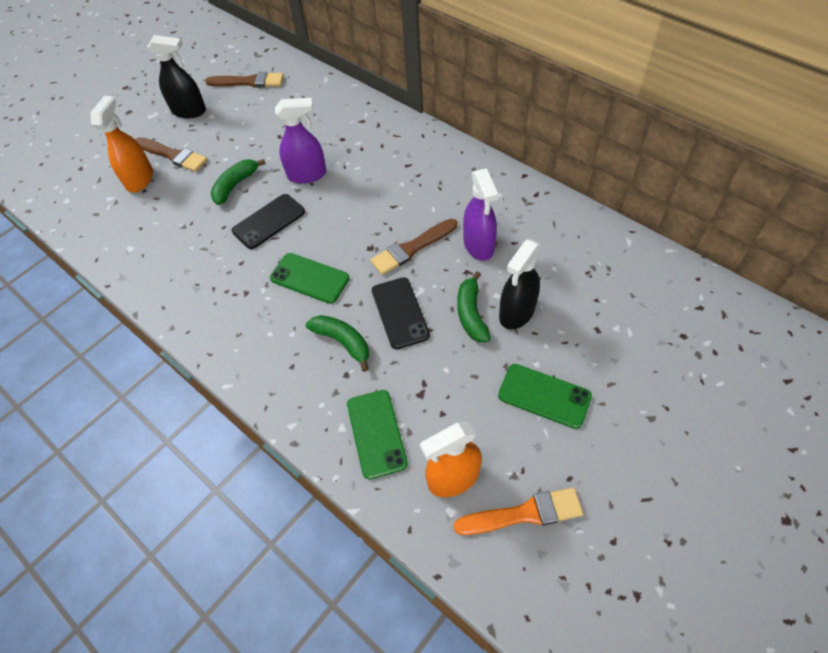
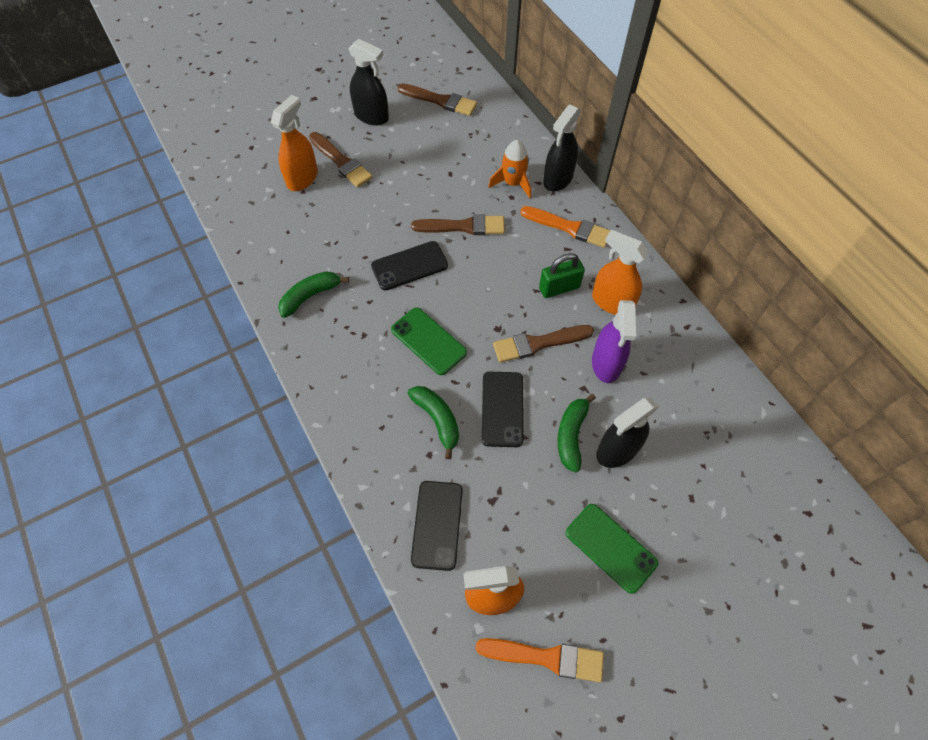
camera: 15 degrees right, 5 degrees up
(235, 185) = (390, 215): green banana -> green banana (310, 296)
(307, 175) = (463, 226): purple spray bottle -> brown brush
(339, 128) = (513, 183): none -> orange rocket
(376, 433) = (437, 525): green phone -> black phone
(378, 113) = (557, 179): none -> black spray bottle
(403, 148) = (569, 227): none -> orange brush
(413, 198) = (559, 288): none -> green padlock
(464, 195) = (612, 302): none -> orange spray bottle

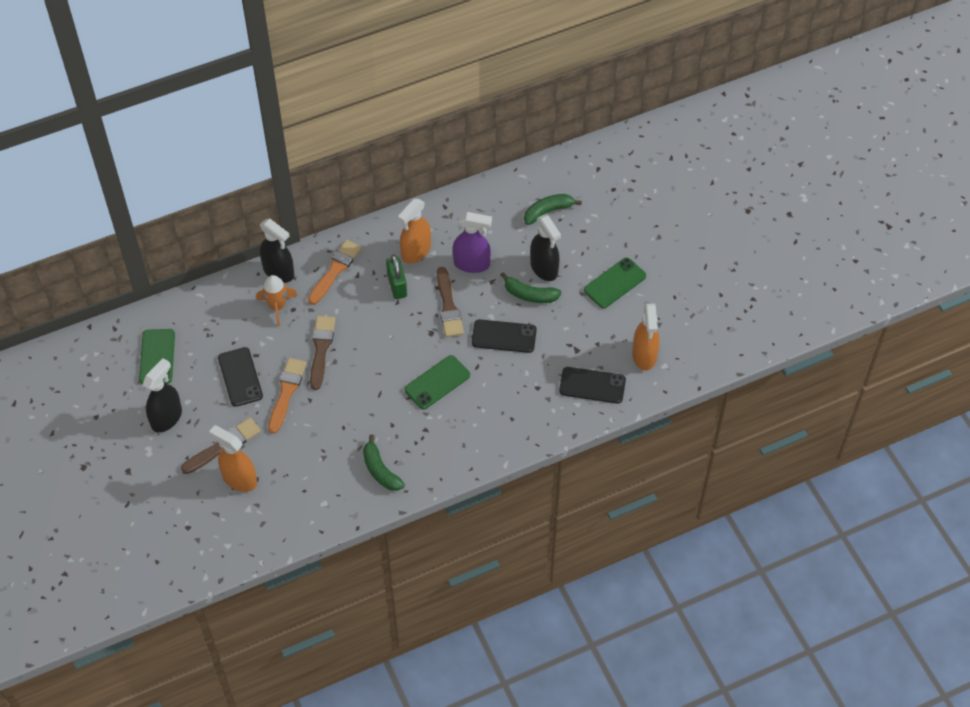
camera: 85 degrees left, 5 degrees down
(409, 266) = (358, 393): black phone -> black phone (240, 377)
(437, 420) = (509, 380): green banana -> green banana (548, 211)
(440, 101) = (157, 357): brown brush -> green phone
(546, 657) = (684, 329): orange brush -> orange brush (286, 392)

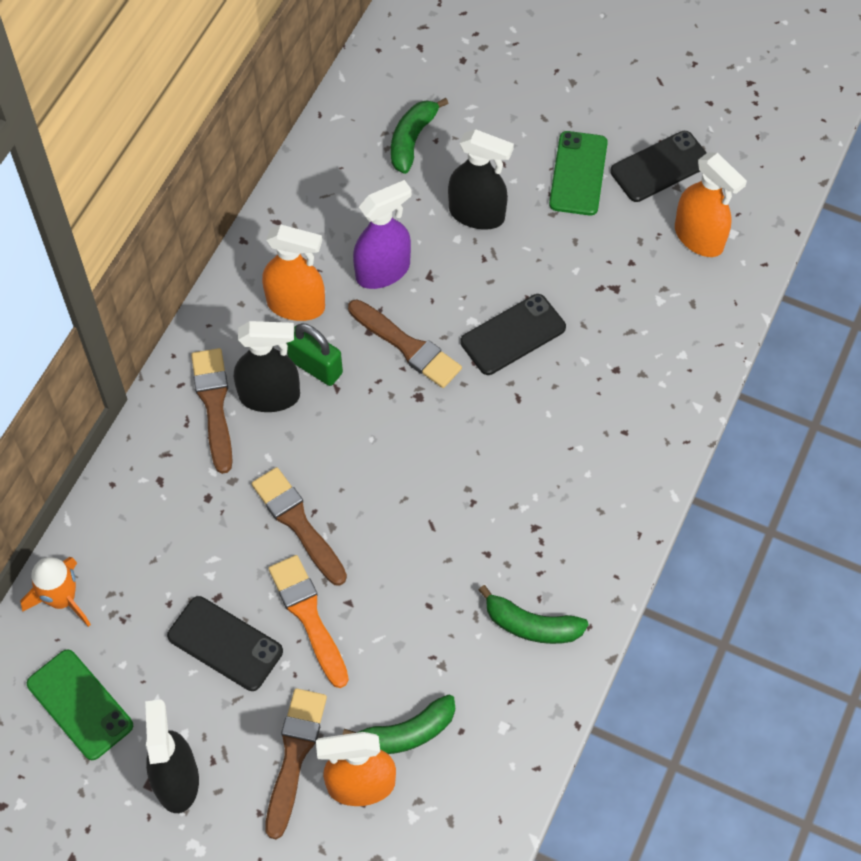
camera: 40 degrees left, 5 degrees up
(277, 306) = (182, 509): orange rocket -> orange rocket (62, 599)
(278, 271) = (138, 461): black spray bottle -> black spray bottle (270, 396)
(335, 270) = (214, 404): orange brush -> brown brush
(415, 251) = (296, 305): orange spray bottle -> orange spray bottle turned 75 degrees counterclockwise
(437, 382) = (490, 455): green phone -> none
(529, 295) = (492, 259): green banana -> green banana (406, 733)
(592, 385) = (676, 318): black phone -> black phone (660, 167)

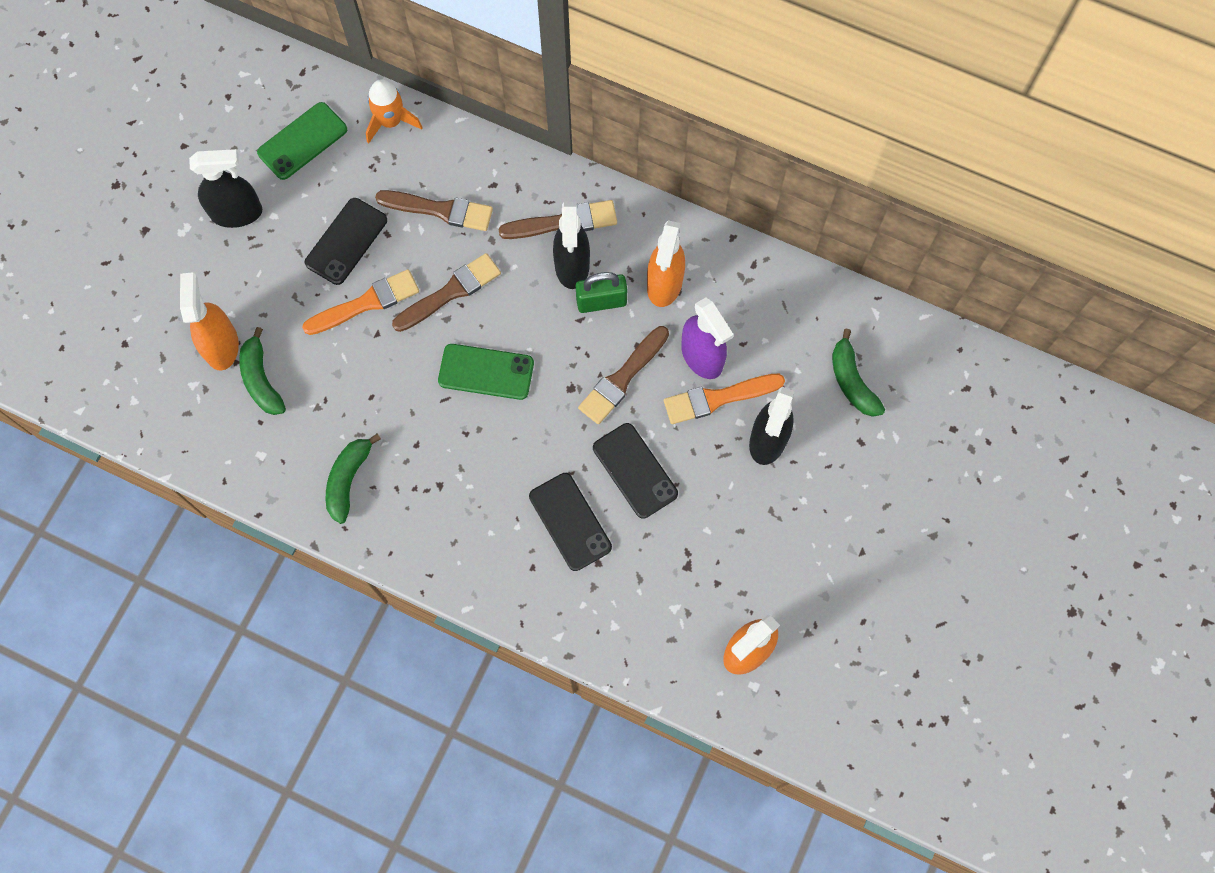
camera: 90 degrees right, 10 degrees up
(294, 755) = (249, 296): brown brush -> brown brush (440, 210)
(315, 366) = (601, 302): green padlock -> green padlock turned 45 degrees clockwise
(412, 140) = (852, 381): green banana -> green banana turned 135 degrees counterclockwise
(431, 257) = (718, 398): none -> orange brush
(578, 173) = (819, 536): green phone -> green phone (486, 372)
(660, 167) = (831, 618): black phone -> black phone (570, 521)

